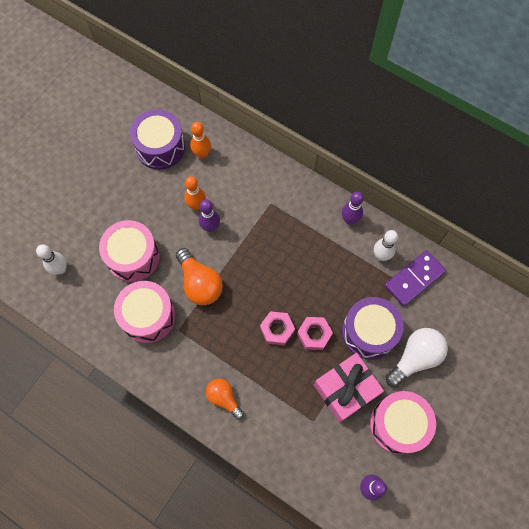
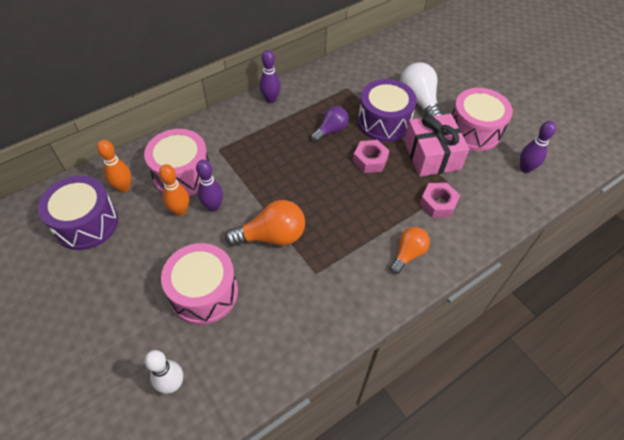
camera: 70 degrees left, 15 degrees down
(148, 316) = (285, 299): pink drum -> pink drum (182, 174)
(224, 398) = (408, 254): orange light bulb -> orange light bulb turned 150 degrees clockwise
(277, 329) = (353, 186): pink nut -> pink nut (438, 204)
(335, 287) = (331, 130): none -> purple light bulb
(381, 256) = (316, 91): white bowling pin -> none
(414, 279) = (348, 78): purple domino -> none

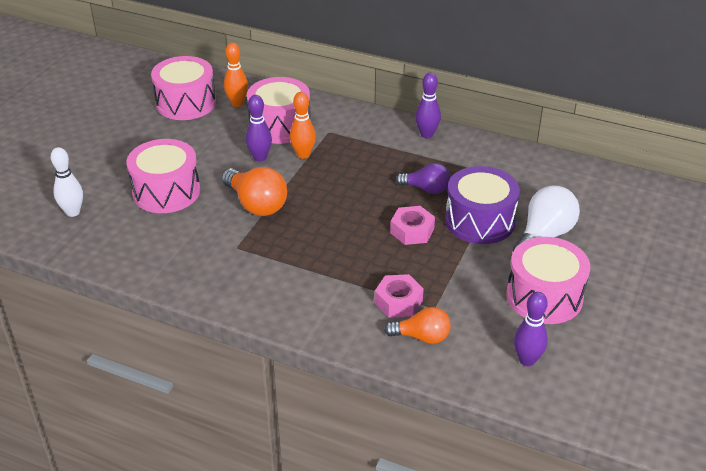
camera: 60 degrees right, 15 degrees down
(86, 223) = (186, 103): purple drum -> pink drum
(180, 211) = (239, 142): orange bowling pin -> orange bowling pin (303, 155)
(408, 254) = (310, 301): orange light bulb -> orange light bulb (422, 337)
(432, 155) = (467, 274): pink gift -> none

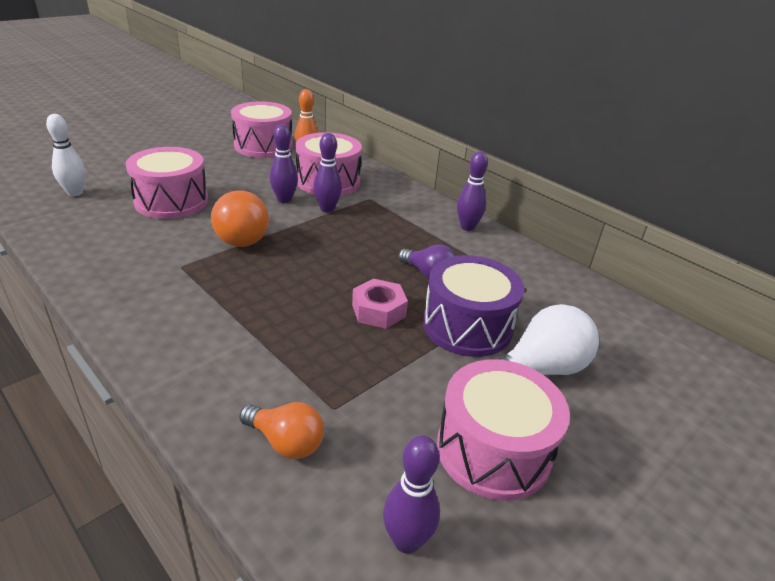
camera: 20 degrees right, 5 degrees down
(303, 155) = (327, 209): orange bowling pin -> purple bowling pin
(398, 301) = (295, 384): pink nut -> none

